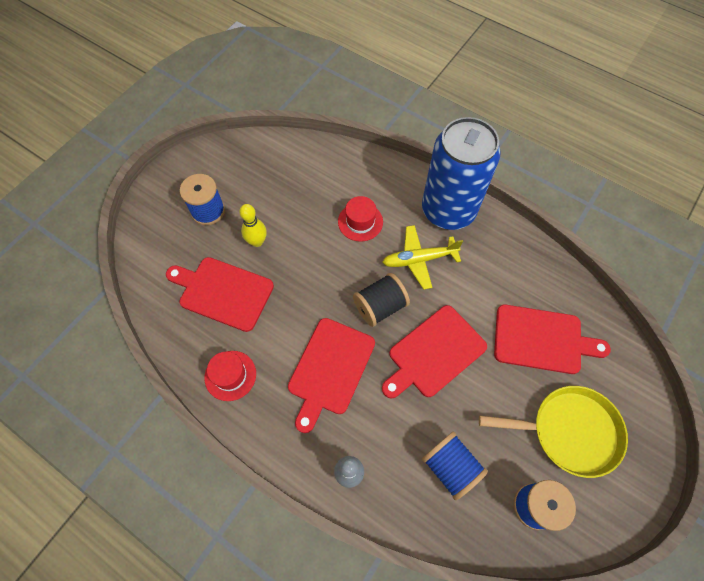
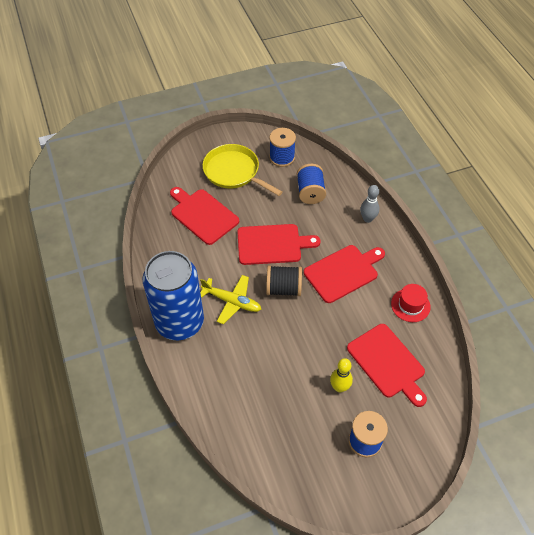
camera: 145 degrees left, 10 degrees down
(360, 222) = (250, 354): red hat -> none

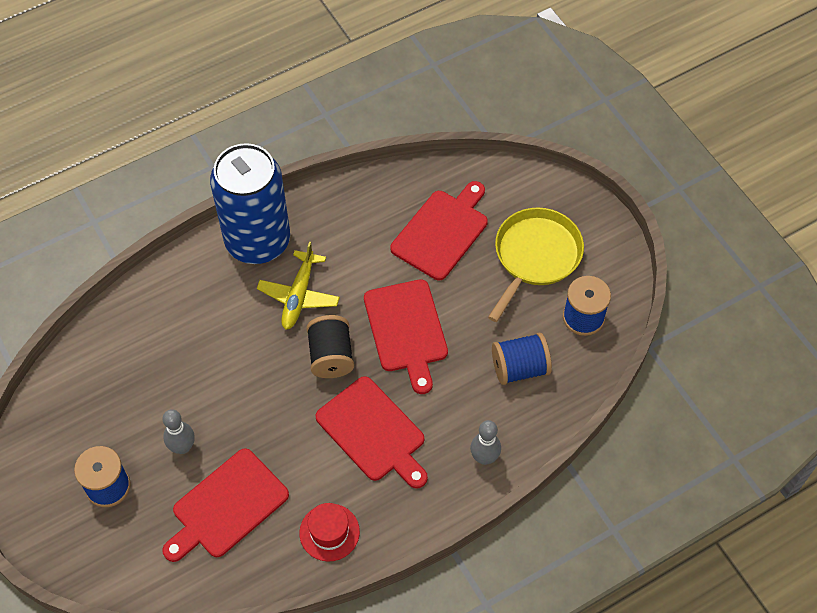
camera: 80 degrees right, 5 degrees up
(339, 387) = (182, 447): yellow bowling pin -> grey bowling pin

